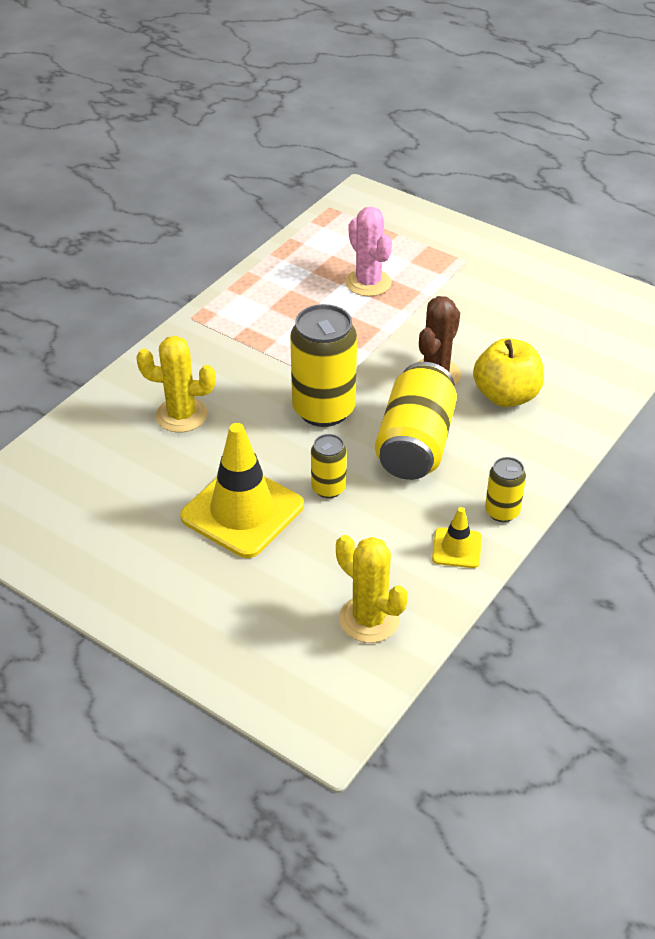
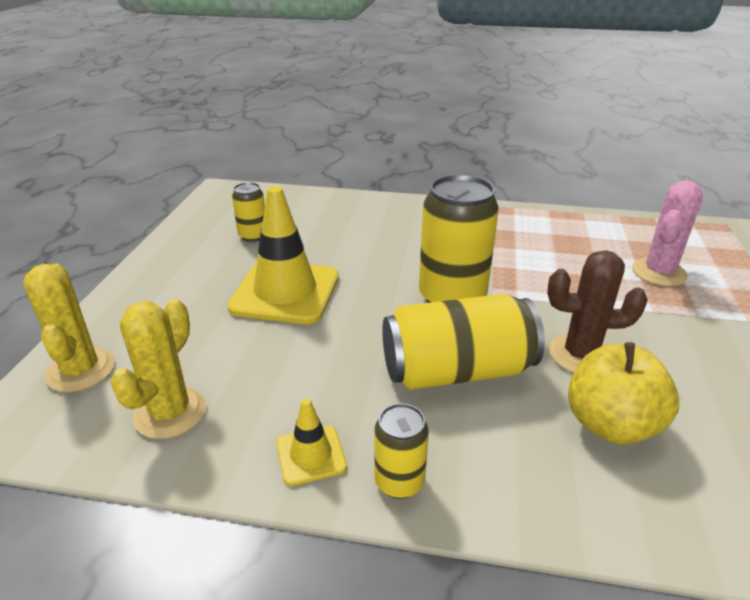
camera: 65 degrees right, 10 degrees down
(181, 415) = (379, 233): yellow cactus -> yellow cactus (81, 370)
(328, 488) = (346, 331): yellow can -> yellow can (253, 236)

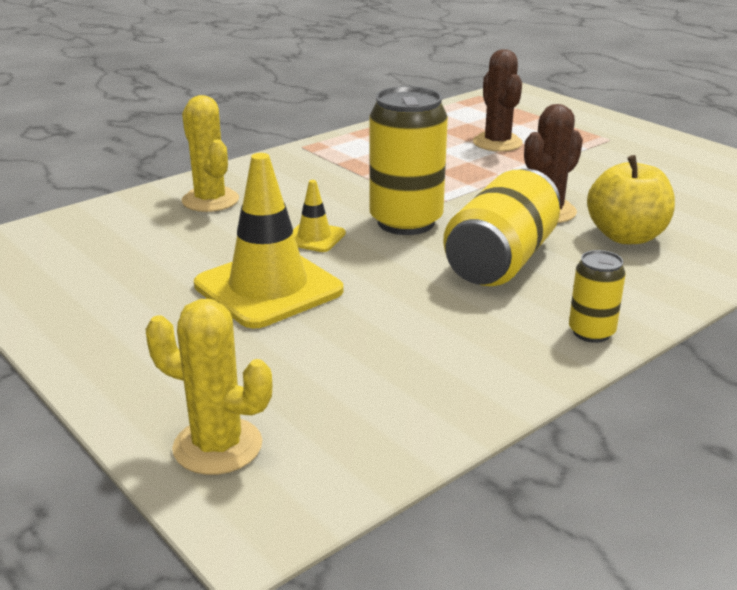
camera: 50 degrees left, 5 degrees down
(170, 413) = (372, 409): yellow cactus -> yellow cactus (210, 200)
(253, 236) = (124, 267): yellow can -> none
(311, 455) = (519, 357): yellow traffic cone -> yellow traffic cone (314, 237)
(659, 272) = (497, 143): pink cactus -> brown cactus

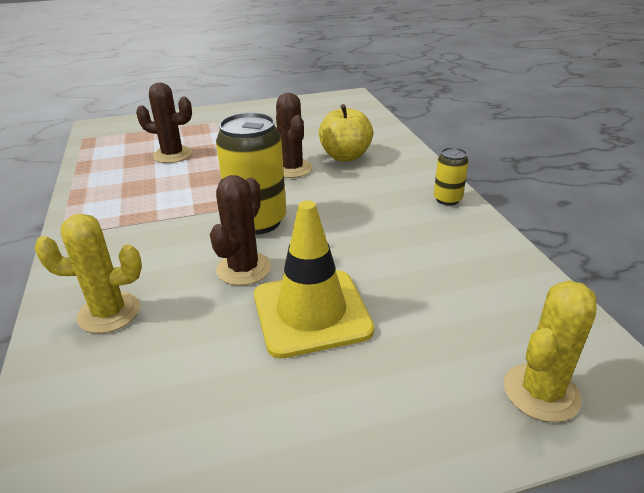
camera: 65 degrees left, 5 degrees up
(314, 237) = (244, 269): yellow traffic cone -> brown cactus
(501, 260) = (344, 202): yellow can -> none

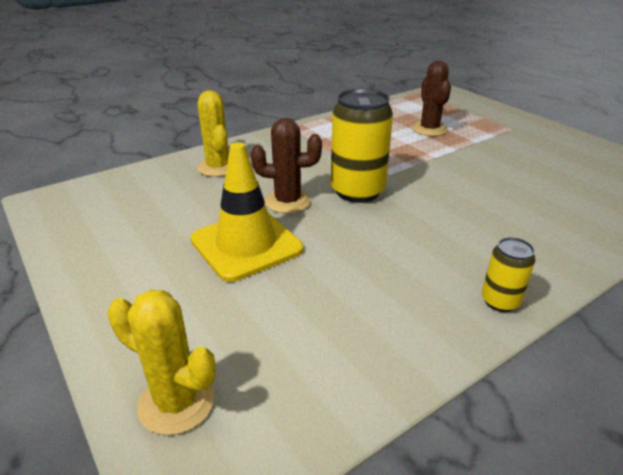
camera: 70 degrees right, 0 degrees up
(292, 169) = (464, 187): brown cactus -> none
(345, 156) = (526, 211): yellow apple -> none

